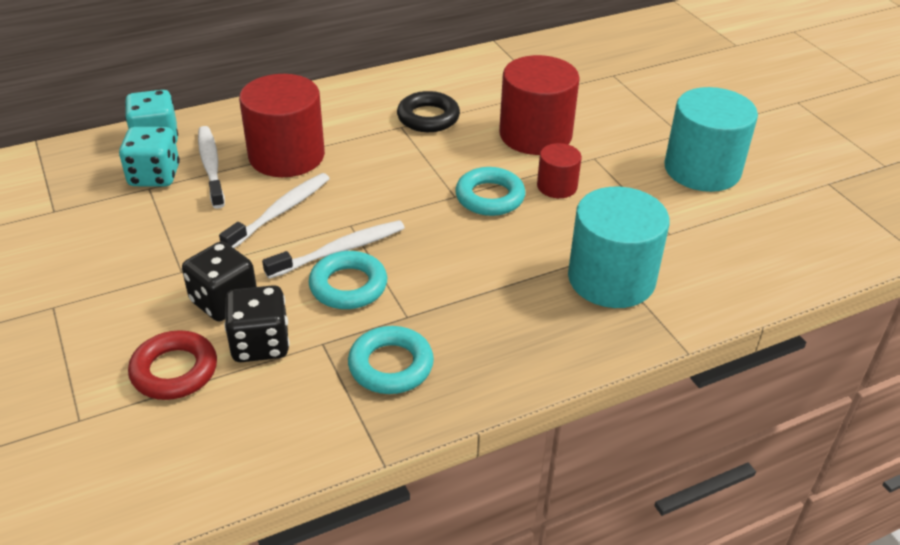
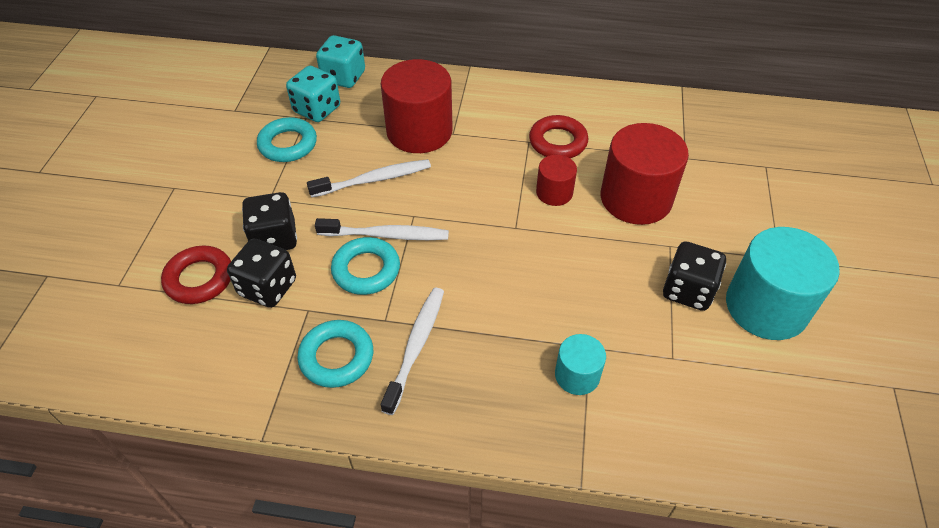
camera: 35 degrees right, 10 degrees up
(211, 166) = (360, 117): white toothbrush -> white toothbrush (416, 347)
(428, 117) = (558, 142): black ring -> red ring
(490, 197) = (543, 242): turquoise ring -> turquoise ring (288, 144)
(557, 186) = (610, 259): red cylinder -> red cylinder (554, 192)
(611, 279) = (577, 375): turquoise cylinder -> turquoise cylinder, size x0.52
(637, 183) = (688, 290): none -> black dice

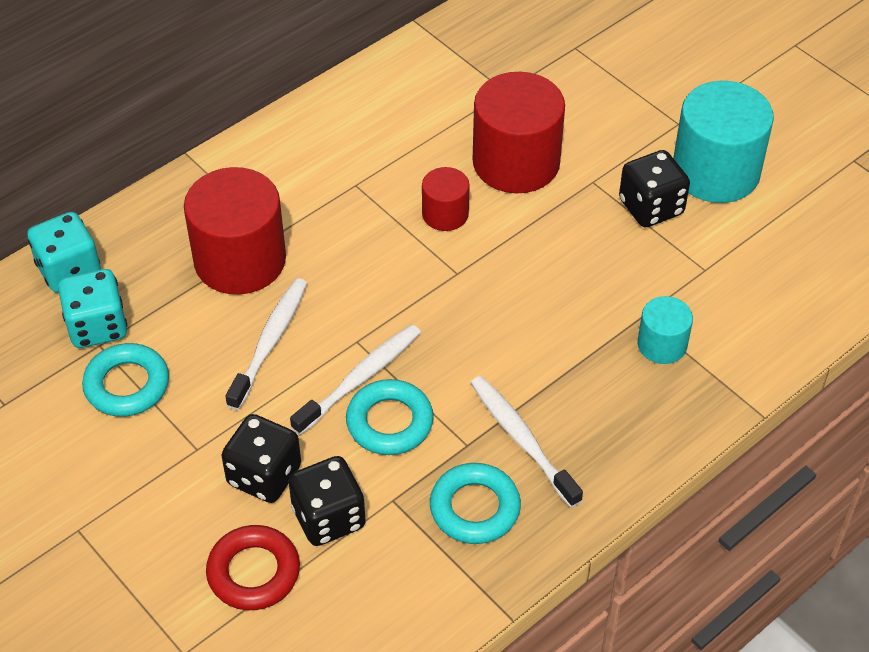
camera: 50 degrees left, 0 degrees up
(558, 142) = (382, 164): red ring -> none

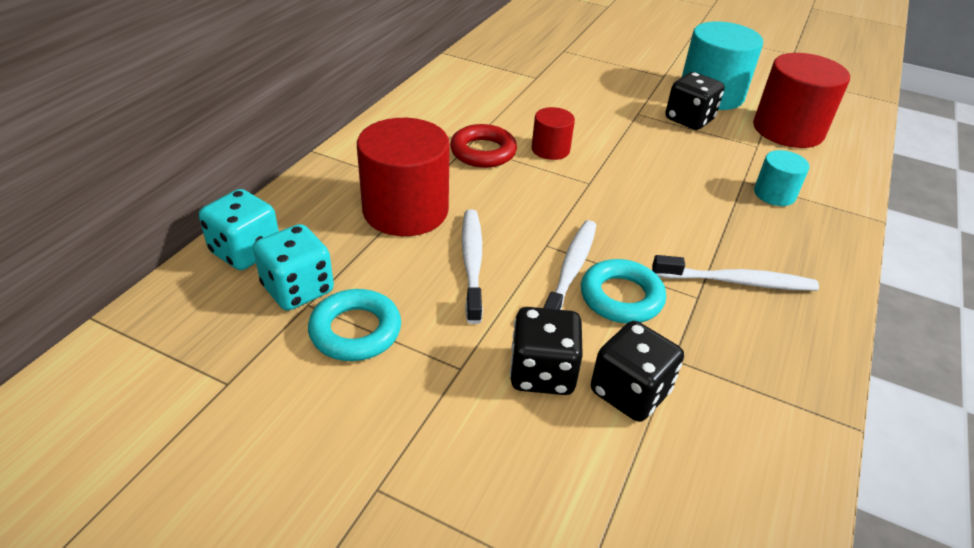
camera: 25 degrees left, 10 degrees down
(254, 572) = (596, 469): red ring -> red ring (483, 152)
(475, 508) = (747, 345): turquoise ring -> none
(516, 162) = (576, 112): red cylinder -> red cylinder (788, 130)
(522, 440) = (737, 281): white toothbrush -> white toothbrush turned 150 degrees clockwise

